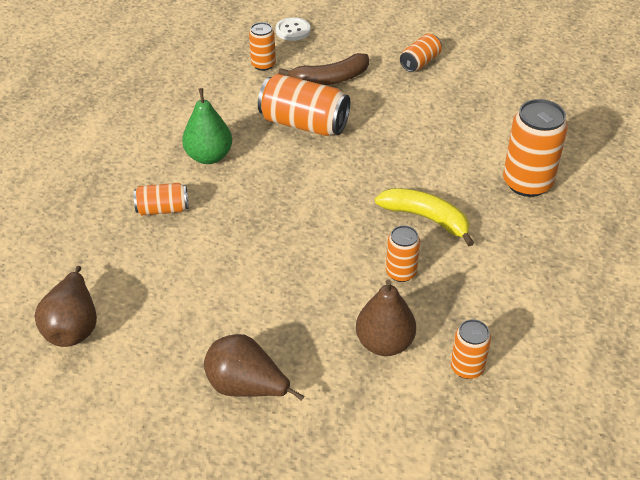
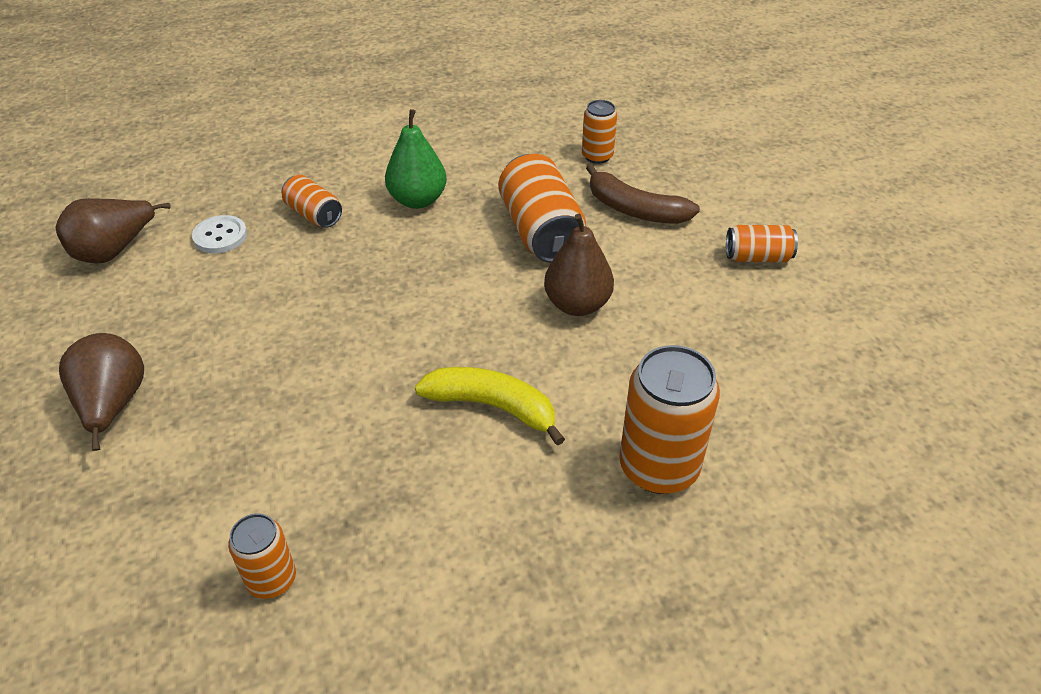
camera: 50 degrees right, 0 degrees up
(293, 30) = (678, 144): white button -> white button (220, 236)
(384, 343) = (256, 480): brown pear -> brown pear (577, 304)
(401, 272) = (381, 433): orange can -> none
(426, 218) = (492, 407): yellow banana -> yellow banana turned 60 degrees counterclockwise

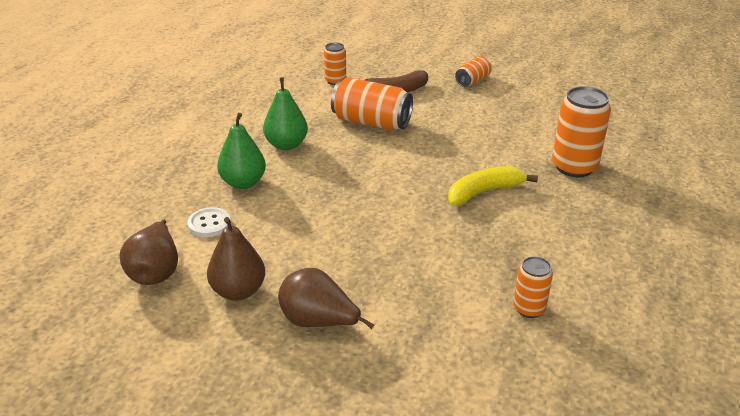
camera: 50 degrees left, 10 degrees down
(314, 214) = (243, 183): orange can -> green pear
(577, 304) = (442, 138): brown pear -> brown pear (238, 291)

